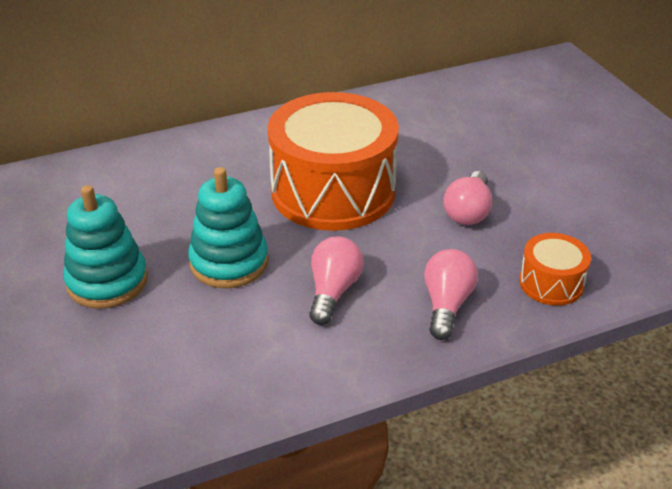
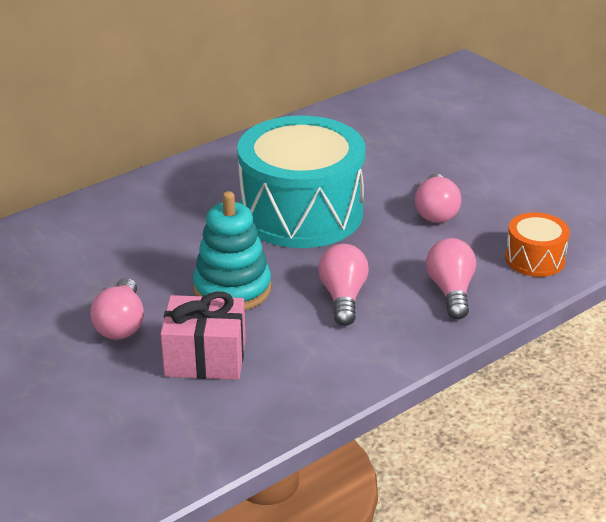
camera: 15 degrees left, 5 degrees down
(107, 281) = (121, 324): turquoise stacking toy -> pink light bulb
(167, 334) = (205, 358): none -> pink gift
(333, 191) = (301, 213): orange drum -> turquoise drum

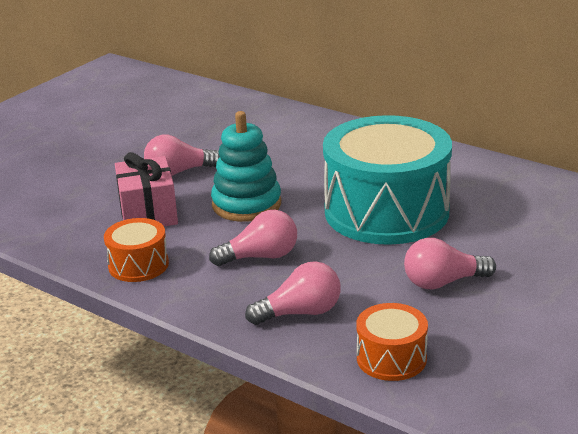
camera: 75 degrees right, 5 degrees down
(316, 378) = (138, 265): none -> orange drum

